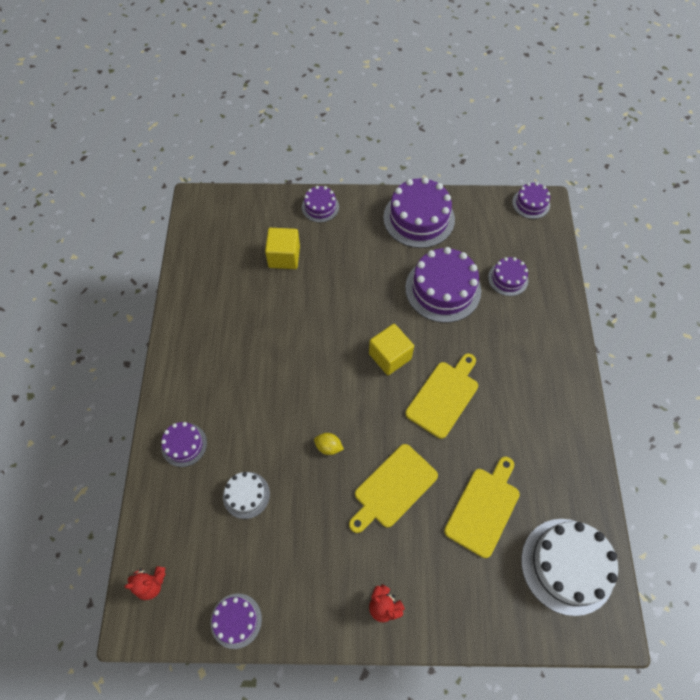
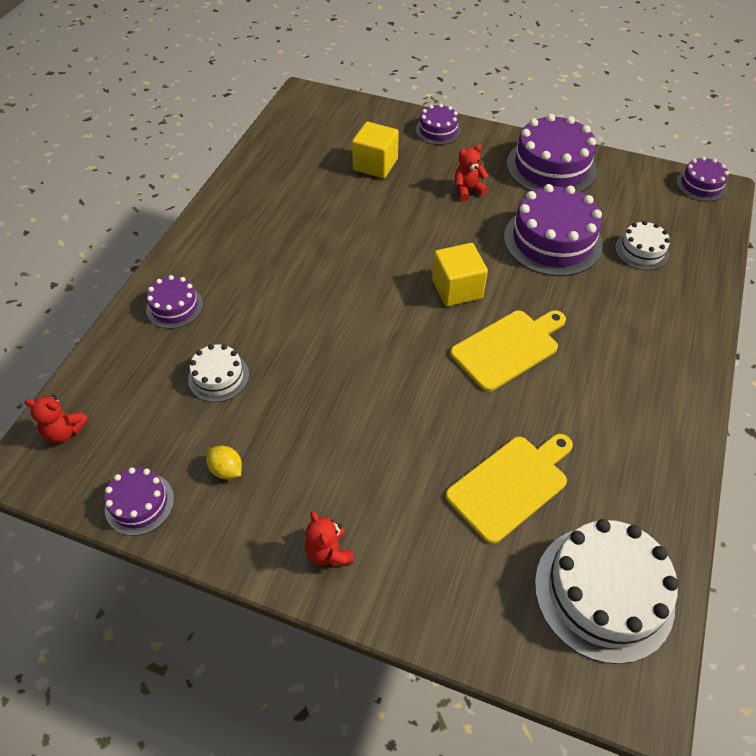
camera: 20 degrees right, 10 degrees down
(328, 447) = (339, 358): yellow lemon -> yellow lemon (226, 470)
(364, 260) = (467, 190): none -> red teddy bear
(393, 488) = (399, 425): yellow cutting board -> none
(508, 278) = (641, 251): purple cake -> white cake

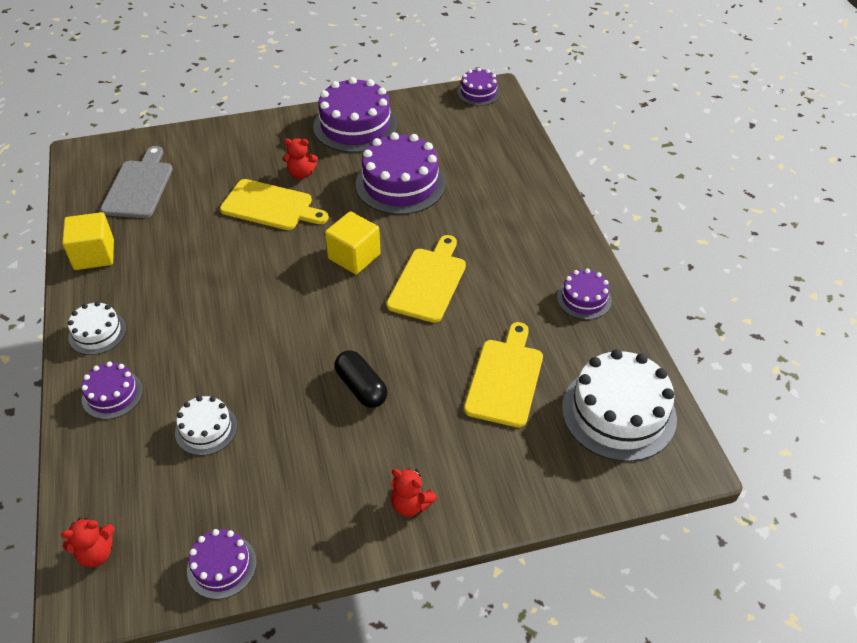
camera: 35 degrees left, 5 degrees down
(226, 470) = (276, 496): yellow lemon -> none
(326, 142) = (139, 186): none -> grey cutting board
(370, 414) = (361, 387): none -> black capsule
(375, 165) = (202, 187): yellow cube -> yellow cube (94, 255)
(419, 207) = (270, 206): none -> yellow cutting board
(438, 130) = (236, 134): purple cake -> purple cake (584, 299)
(467, 190) = (301, 174): red teddy bear -> red teddy bear turned 120 degrees counterclockwise
(641, 251) = (472, 161): white cake -> white cake (97, 333)

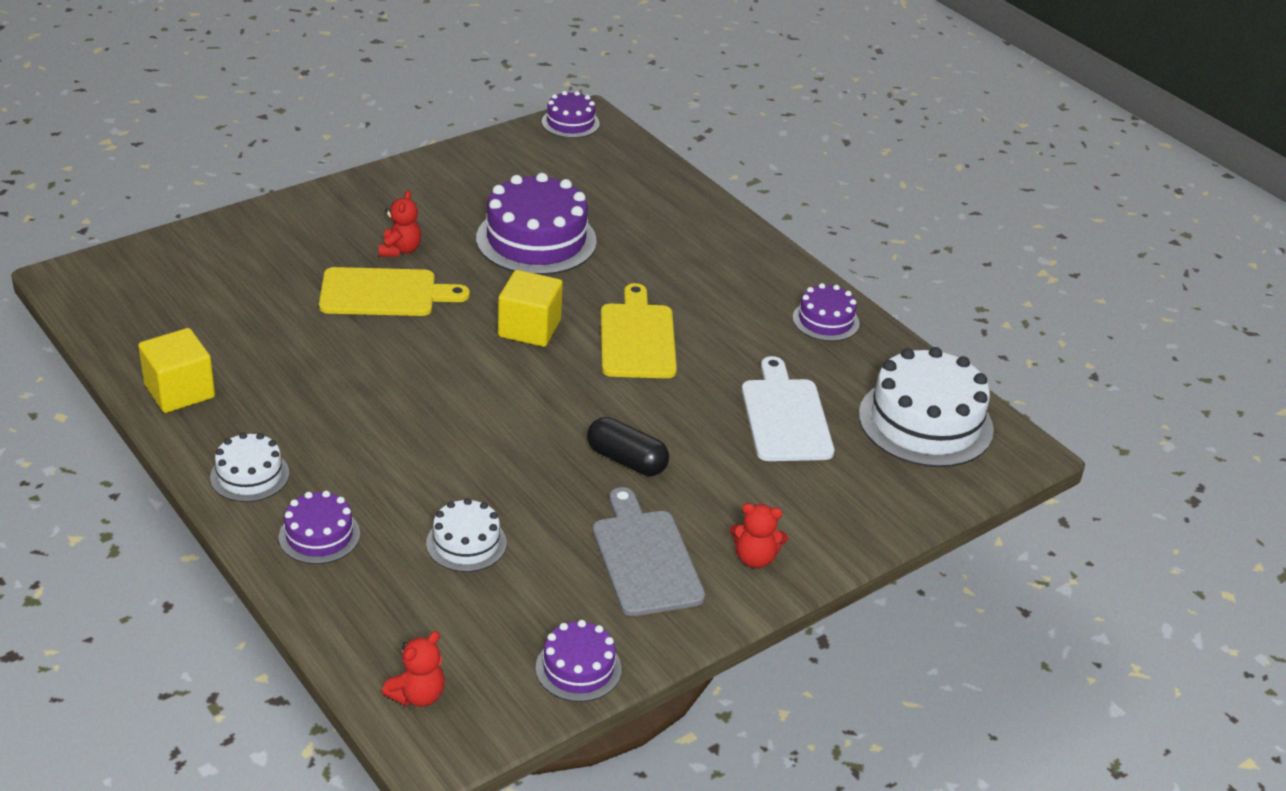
camera: 25 degrees left, 10 degrees down
(139, 186) = (185, 302): grey cutting board -> grey cutting board (645, 558)
(301, 174) = (400, 250): red teddy bear -> red teddy bear turned 60 degrees counterclockwise
(355, 126) = (435, 184): purple cake -> none
(505, 378) = (785, 416): yellow cutting board -> white cutting board

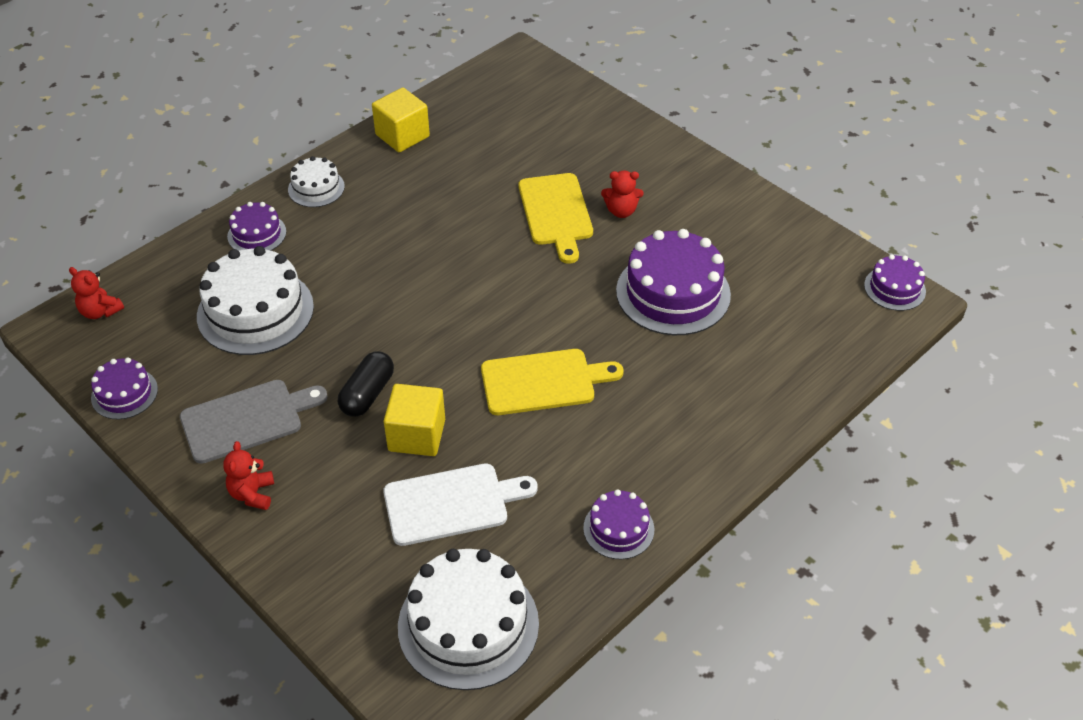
camera: 85 degrees right, 10 degrees up
(466, 543) = (255, 311): white cake -> white cake, size x1.88
(529, 328) = (535, 307): yellow cube -> yellow cube (417, 435)

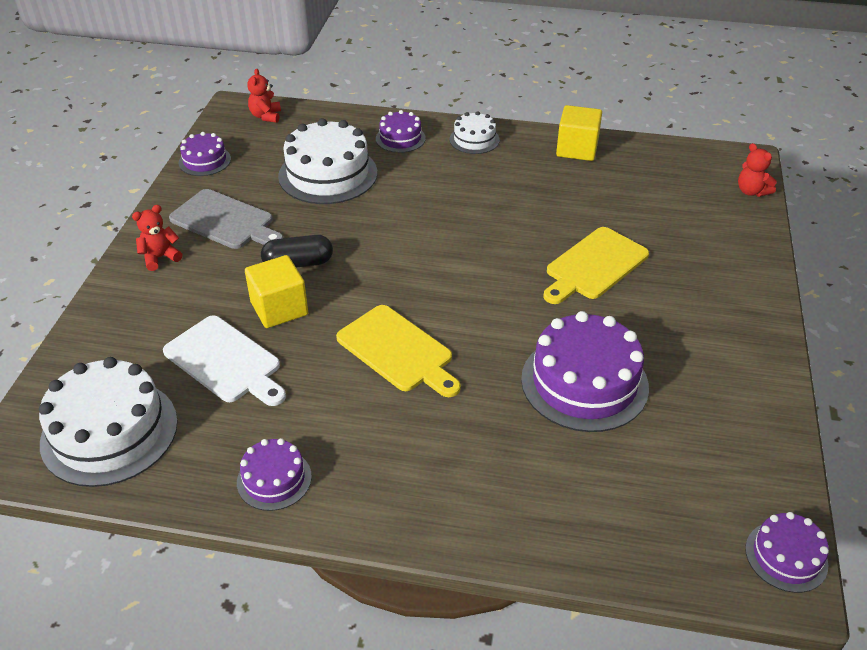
camera: 55 degrees right, 5 degrees down
(621, 211) = (644, 302): red teddy bear -> red teddy bear (751, 191)

